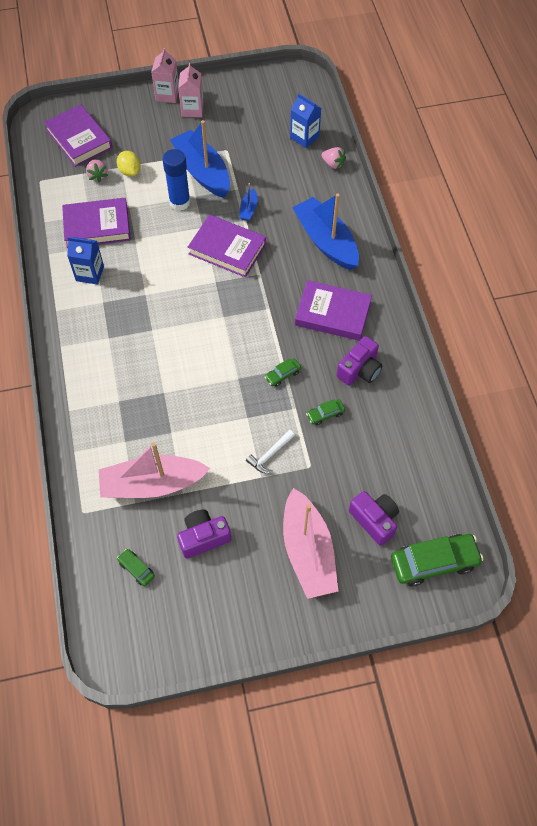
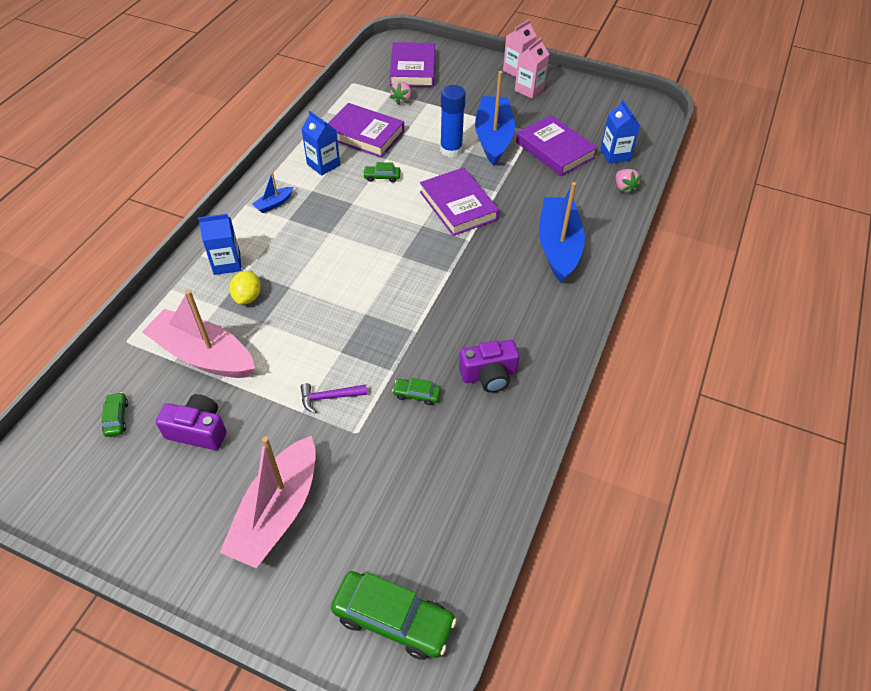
camera: 35 degrees right, 10 degrees down
(96, 404) = (227, 263): none -> blue carton
(130, 171) = (431, 109): yellow lemon -> yellow lemon (248, 297)
(248, 209) = (508, 185): blue boat -> blue boat (274, 204)
(270, 455) = (329, 397): white hammer -> purple hammer
(283, 375) = (409, 335): green car -> green car (382, 177)
(333, 313) = (508, 310): purple book -> purple book (555, 150)
(374, 520) = (371, 528): purple camera -> none

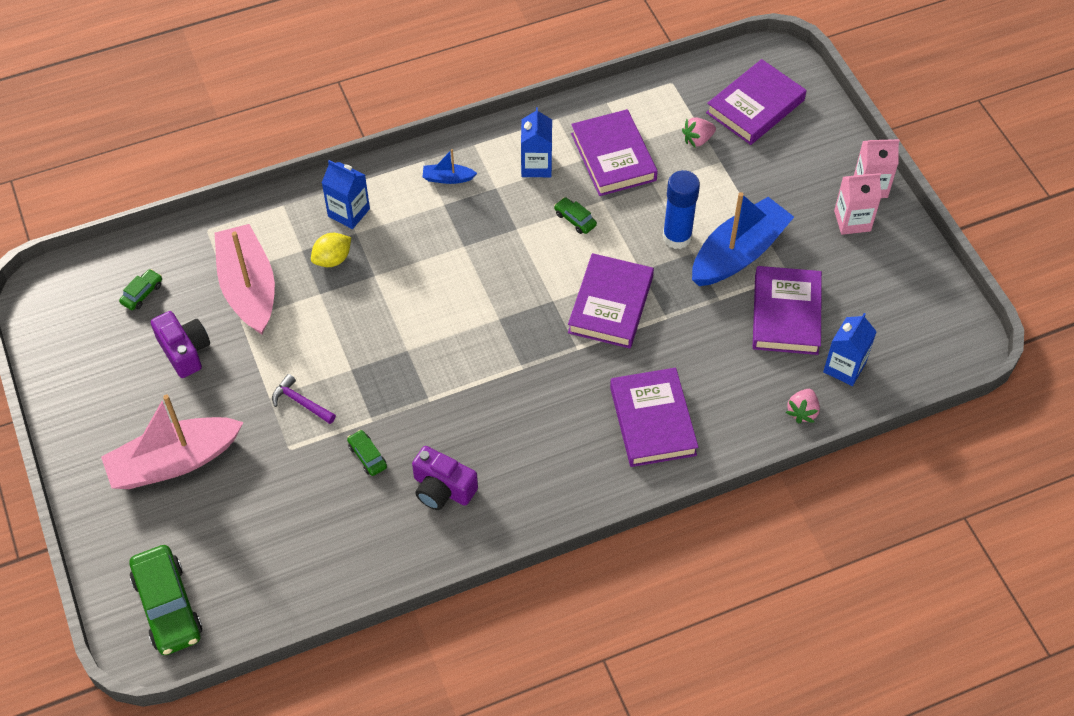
camera: 45 degrees right, 5 degrees up
(558, 246) = (653, 421): blue boat -> purple book

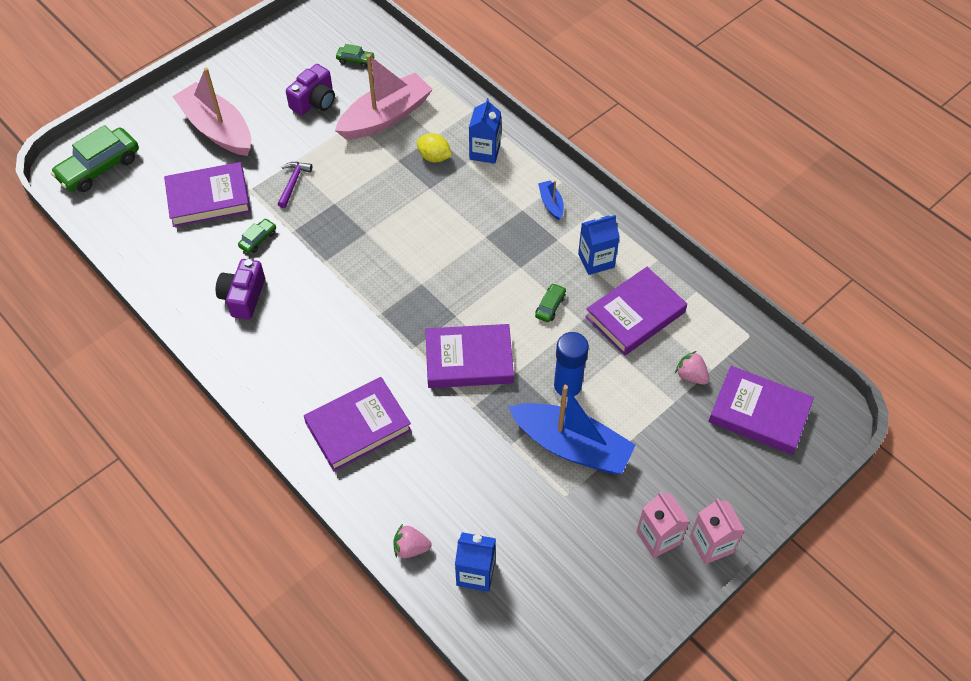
camera: 70 degrees right, 0 degrees up
(786, 314) = (517, 505): purple book -> purple book (208, 198)

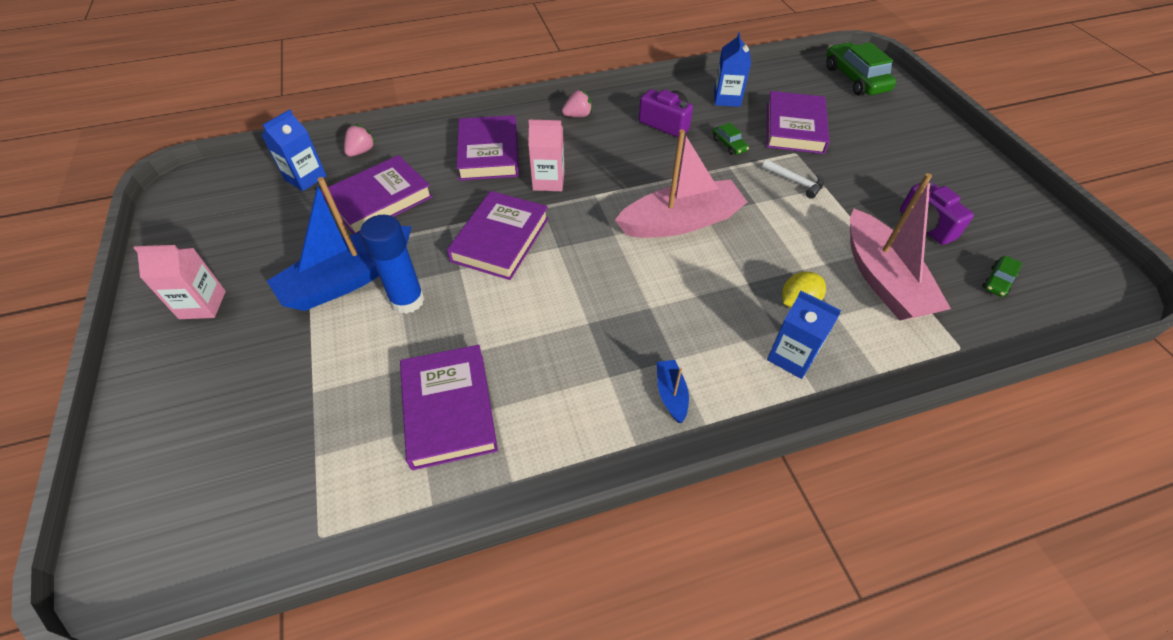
camera: 115 degrees right, 5 degrees down
(217, 129) = (890, 150): pink boat -> pink boat (680, 222)
(293, 183) = (795, 182): purple hammer -> white hammer
(550, 306) = (518, 329): green car -> none
(551, 204) = (671, 394): blue boat -> blue boat turned 105 degrees counterclockwise
(596, 260) = (553, 404): blue carton -> blue carton (727, 99)
(691, 375) = (326, 427): pink strawberry -> pink strawberry (578, 115)
(711, 544) = (150, 344): pink carton -> pink carton (548, 181)
(759, 413) = (218, 478): purple book -> purple book (380, 200)

